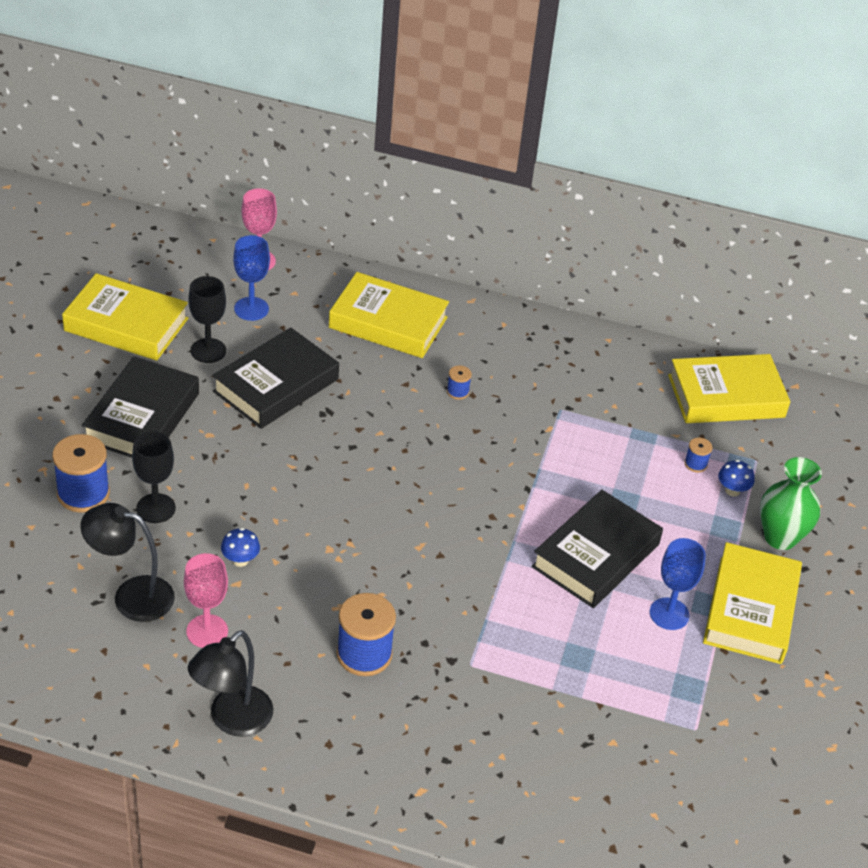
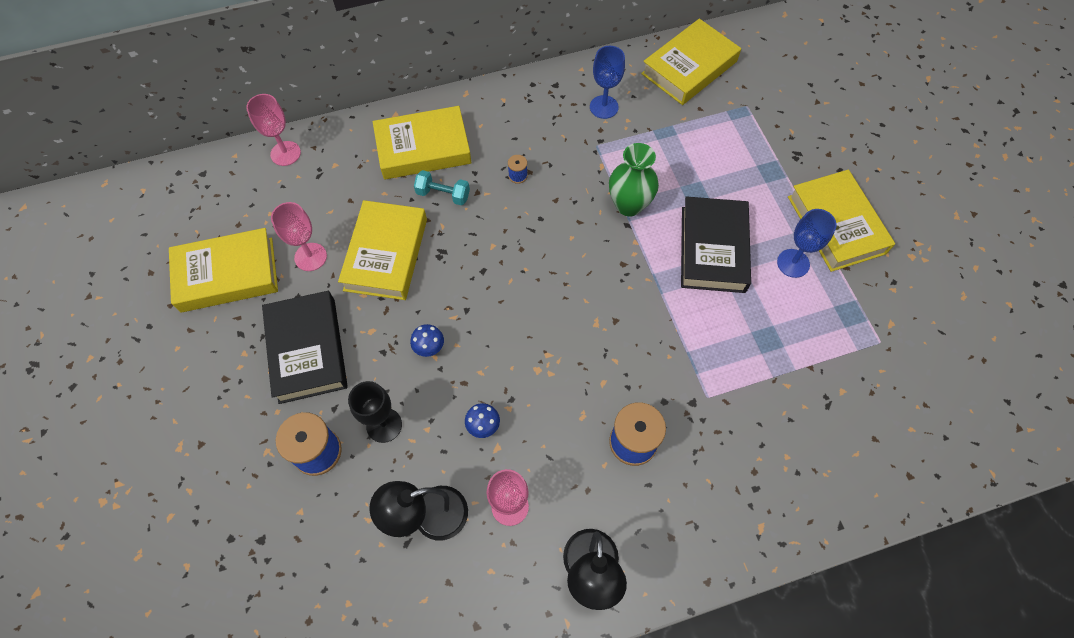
camera: 30 degrees left, 20 degrees up
(208, 350) = (310, 257): black goblet -> pink goblet
(251, 309) = (314, 199): blue goblet -> blue goblet (604, 107)
(276, 385) = (386, 254): black book -> yellow book
(372, 368) = (443, 194): none -> turquoise dumbbell
(695, 464) = (714, 133): blue spool -> none
(732, 490) = (752, 139): blue mushroom -> blue mushroom (429, 347)
(780, 537) = (808, 156): green vase -> green vase (629, 205)

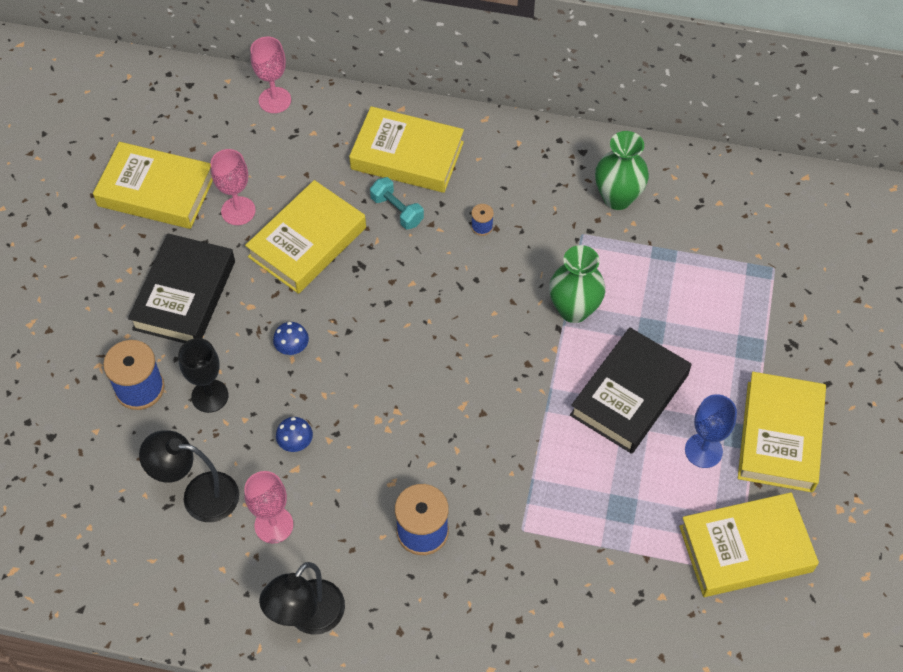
camera: 30 degrees right, 5 degrees down
(604, 107) = (617, 198): blue goblet -> green vase
(689, 68) = (740, 198): yellow book -> yellow book (745, 549)

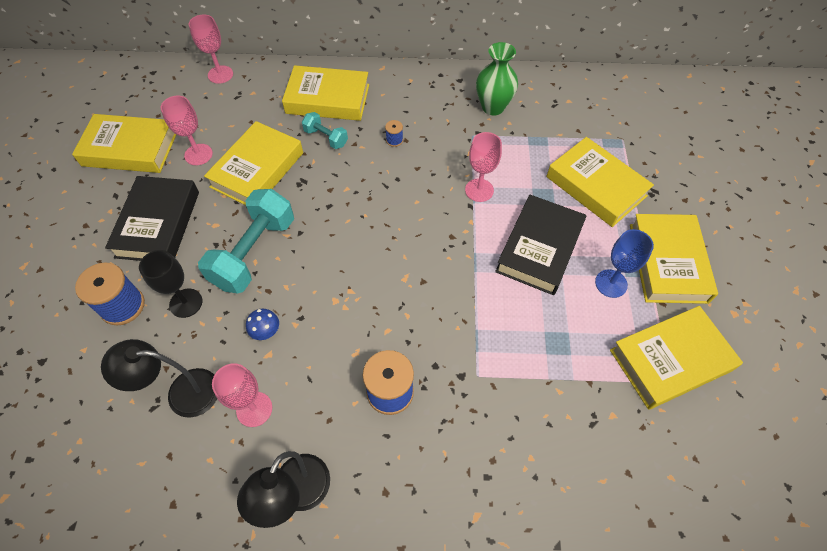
camera: 10 degrees left, 0 degrees up
(292, 348) = (254, 253): blue mushroom -> turquoise dumbbell
(574, 309) = (479, 190): green vase -> pink goblet
(720, 326) = (596, 186): none -> yellow book

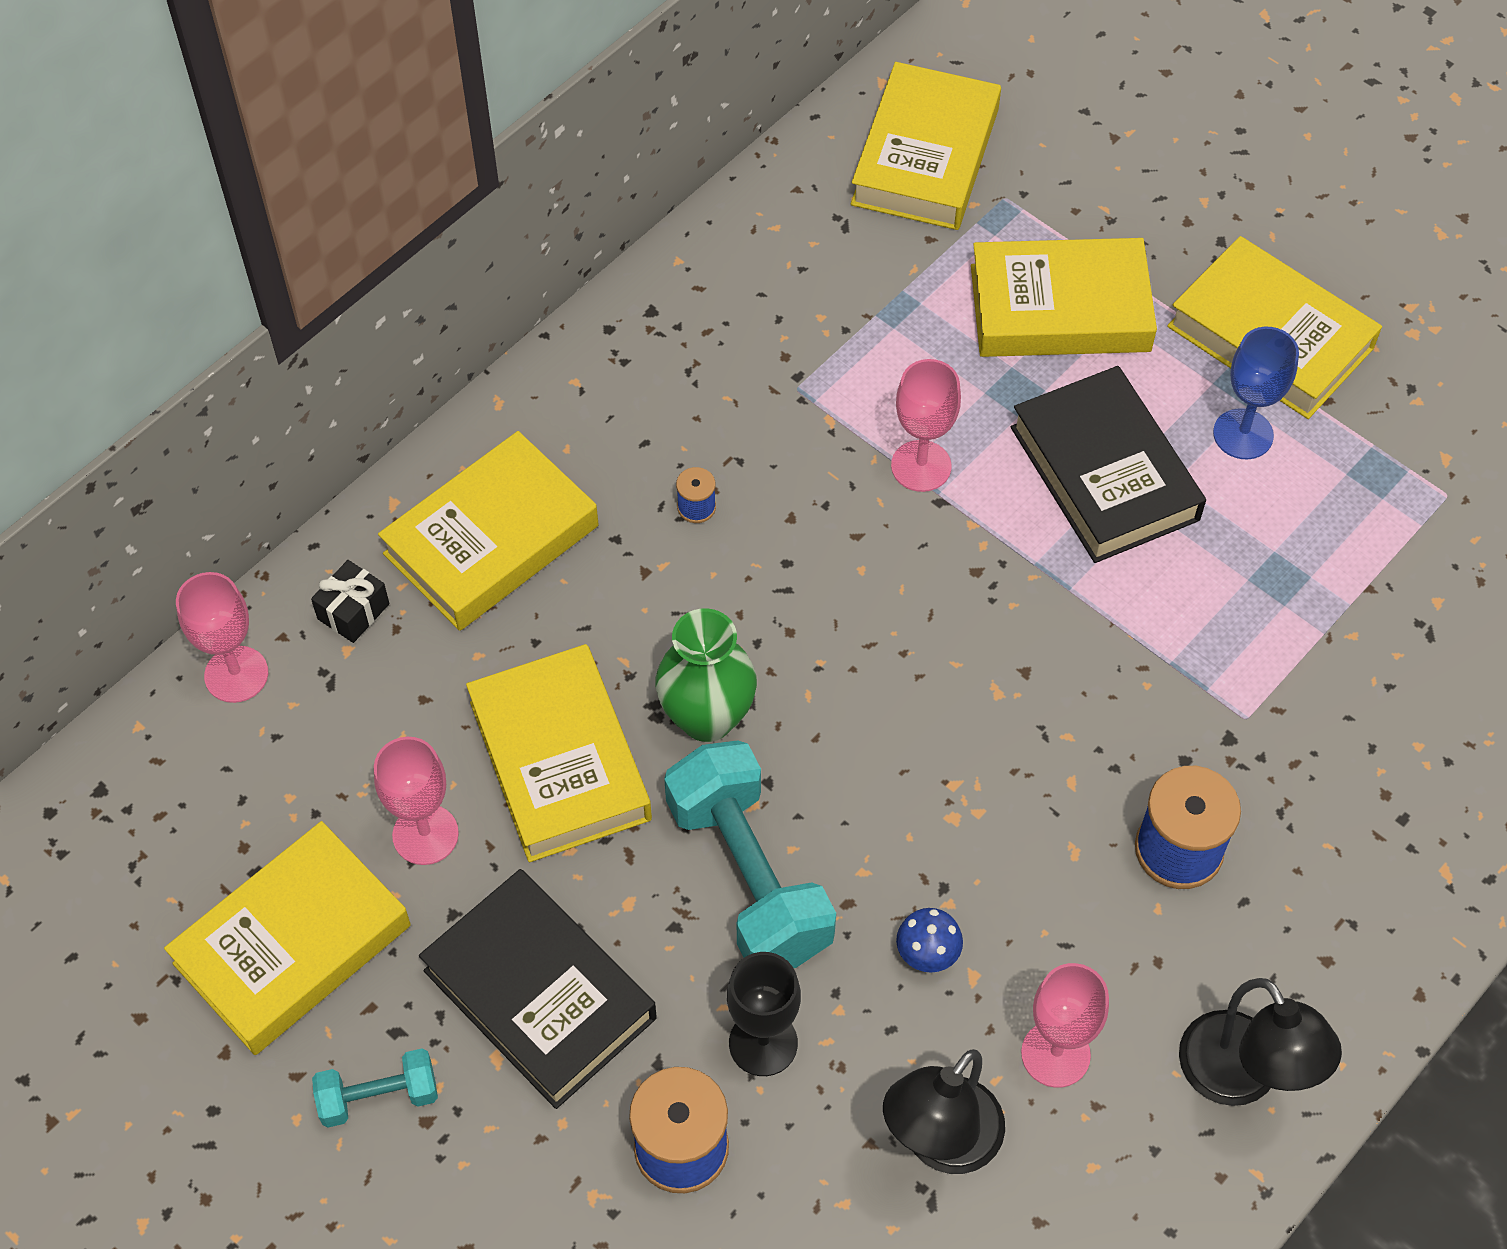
camera: 50 degrees left, 0 degrees up
(268, 85) = (353, 611): none -> black gift
(326, 138) = (587, 605): turquoise dumbbell -> turquoise dumbbell (379, 1097)
(493, 107) = (764, 312): green vase -> green vase (707, 717)
(670, 360) = (1417, 467): yellow book -> yellow book (925, 157)

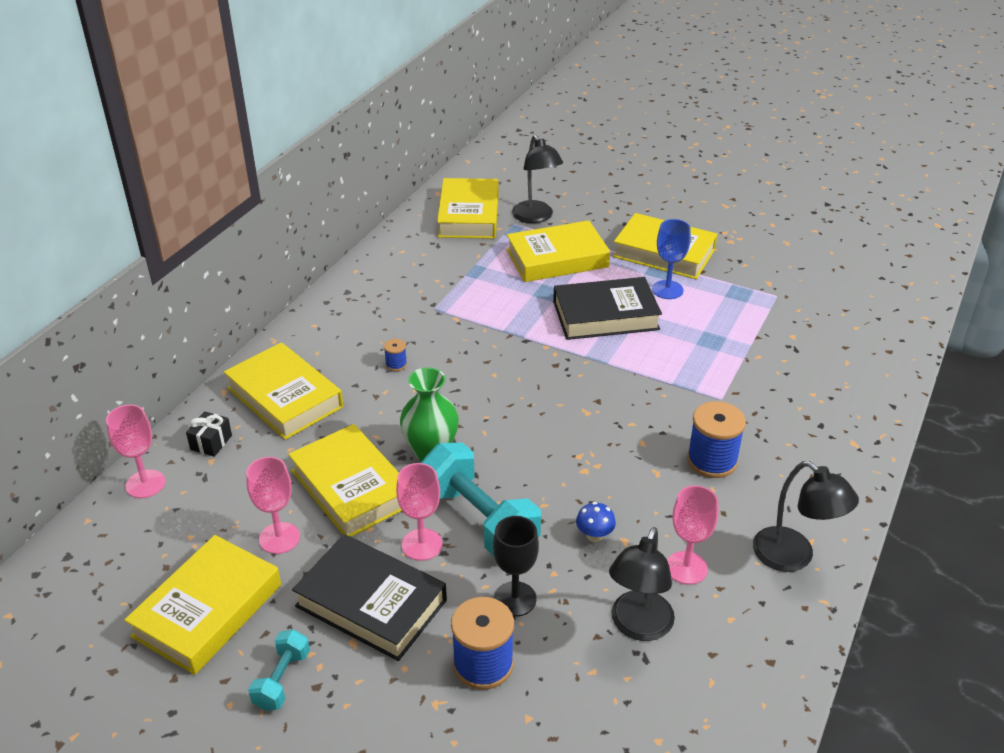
camera: 15 degrees left, 20 degrees down
(379, 1097) = (282, 680): turquoise dumbbell -> turquoise dumbbell turned 45 degrees counterclockwise
(491, 540) = (285, 397): yellow book -> yellow book turned 75 degrees counterclockwise
(921, 466) = (510, 328): pink goblet -> pink goblet (422, 544)
(1053, 189) = (536, 217): none -> black lamp
(1104, 473) = (605, 315): black book -> black book turned 60 degrees counterclockwise

